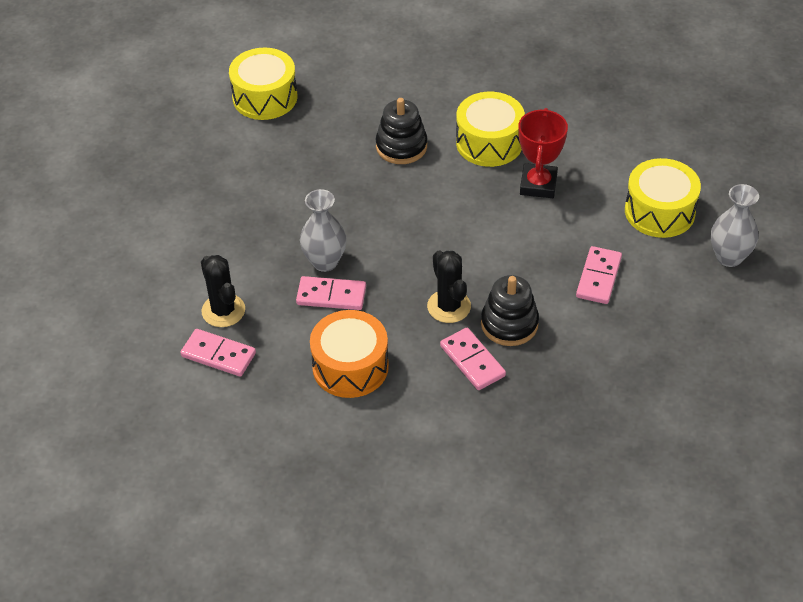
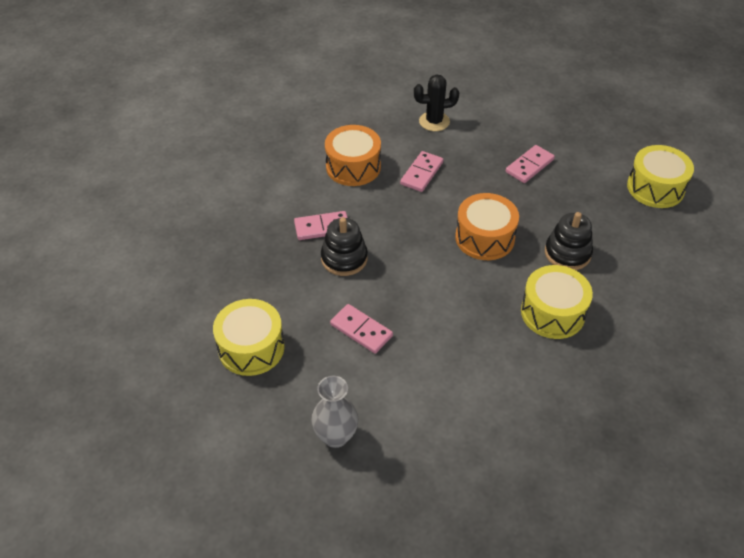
camera: 110 degrees right, 0 degrees up
(218, 355) = (397, 112): pink domino -> pink domino (529, 166)
(325, 262) = (456, 178): grey vase -> none
(412, 214) = (484, 238): none -> orange drum
(449, 306) = (379, 230): black cactus -> none
(538, 185) = (486, 329): red trophy -> none
(659, 211) = (415, 406): yellow drum -> yellow drum (251, 348)

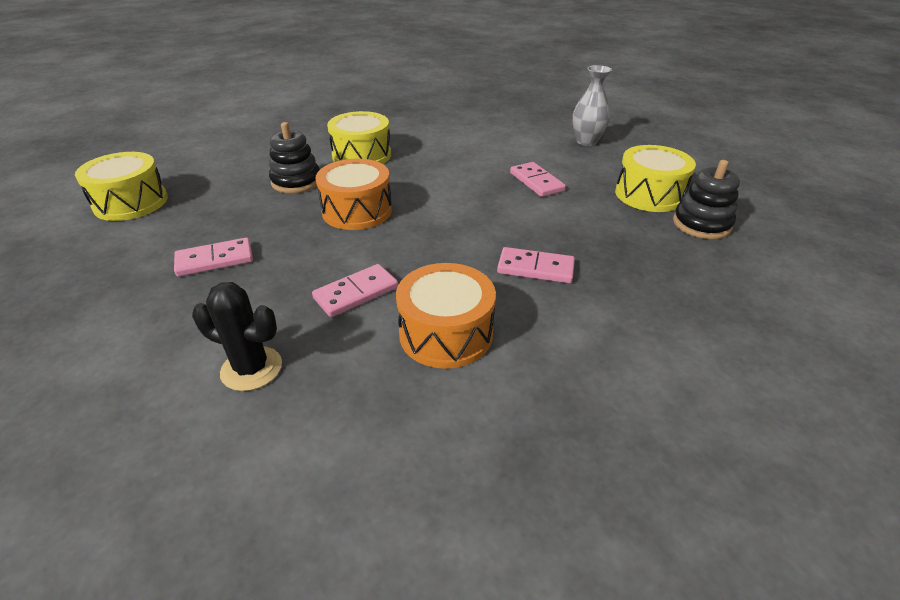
camera: 155 degrees left, 10 degrees down
(344, 258) = (524, 233): black stacking toy -> black stacking toy (701, 224)

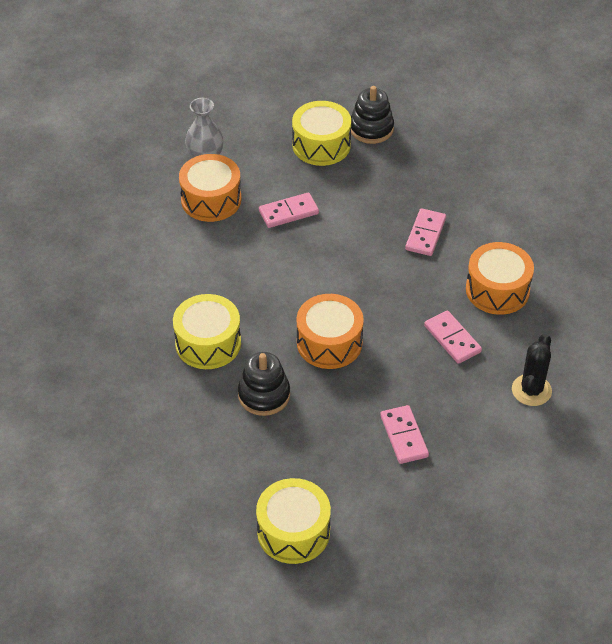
camera: 85 degrees left, 10 degrees up
(537, 146) = (211, 199): none -> orange drum

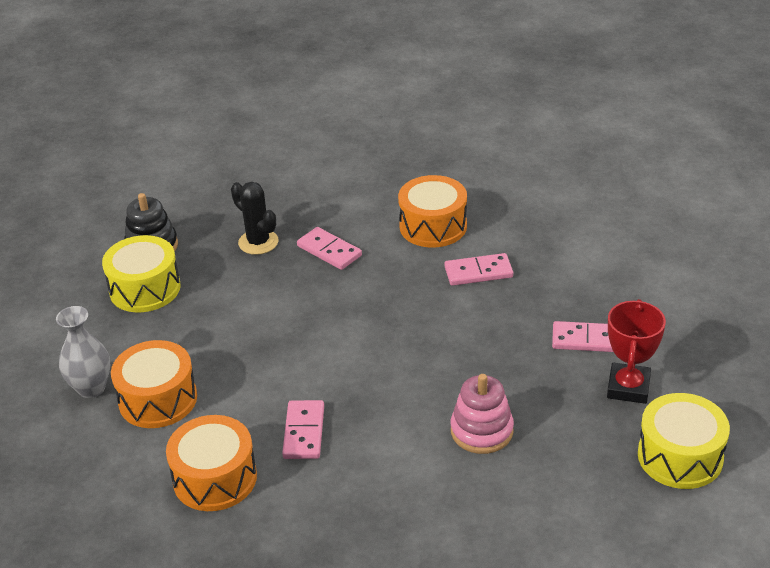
camera: 65 degrees left, 10 degrees down
(208, 343) = (380, 459): yellow drum -> none
(264, 395) = (481, 431): black stacking toy -> pink stacking toy
(288, 212) = (226, 340): pink domino -> pink domino (304, 432)
(329, 343) = (435, 360): orange drum -> orange drum (215, 478)
(358, 479) = (628, 387): none -> red trophy
(531, 390) = (568, 241): black cactus -> black cactus (258, 242)

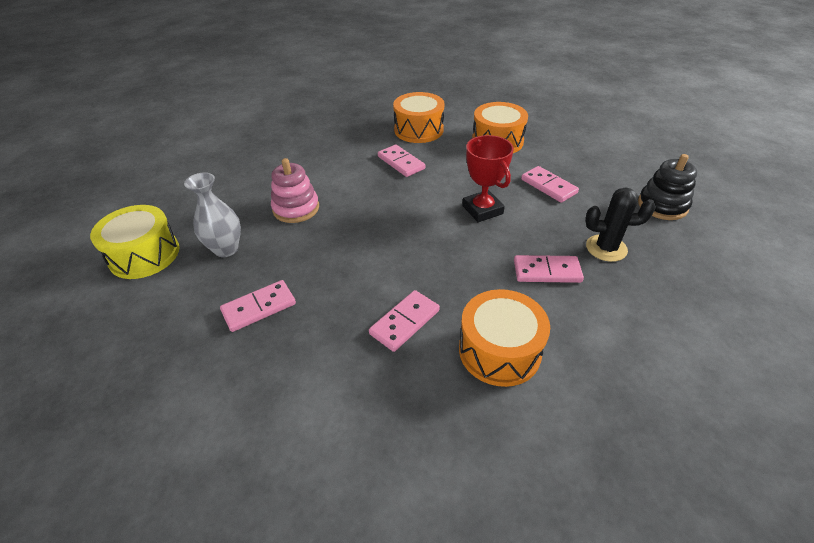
camera: 140 degrees right, 5 degrees up
(91, 388) = (537, 130): grey vase -> grey vase (226, 249)
(145, 289) = (610, 181): yellow drum -> none
(206, 314) = (548, 186): none -> pink domino
(628, 387) = (203, 284): red trophy -> red trophy (482, 210)

